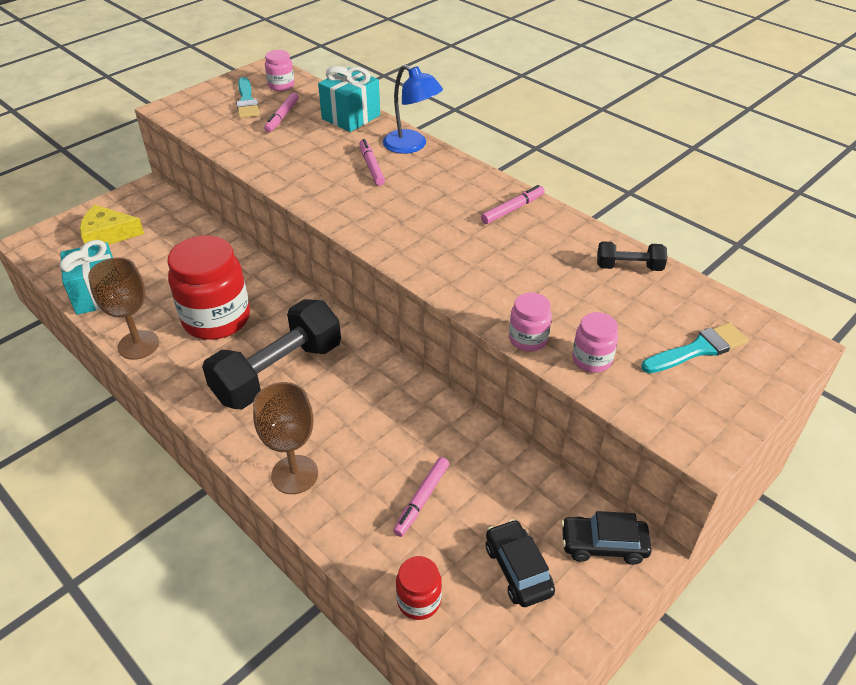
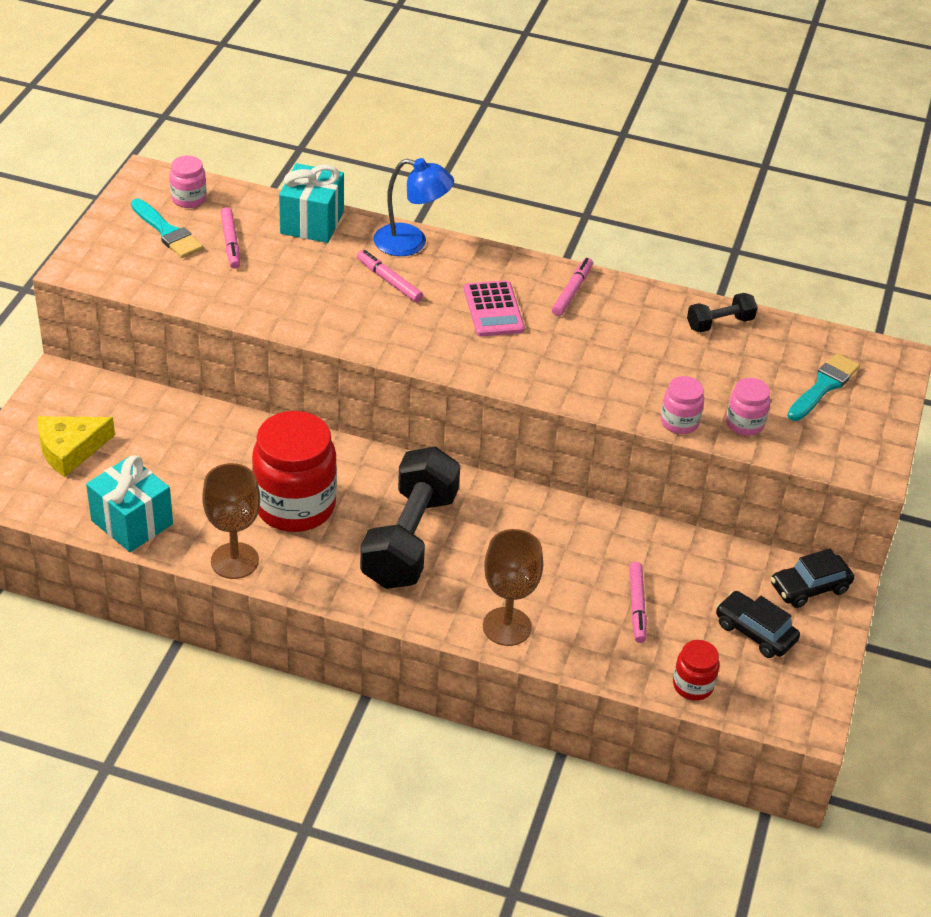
camera: 30 degrees left, 0 degrees up
(435, 206) = (493, 309): none -> pink calculator

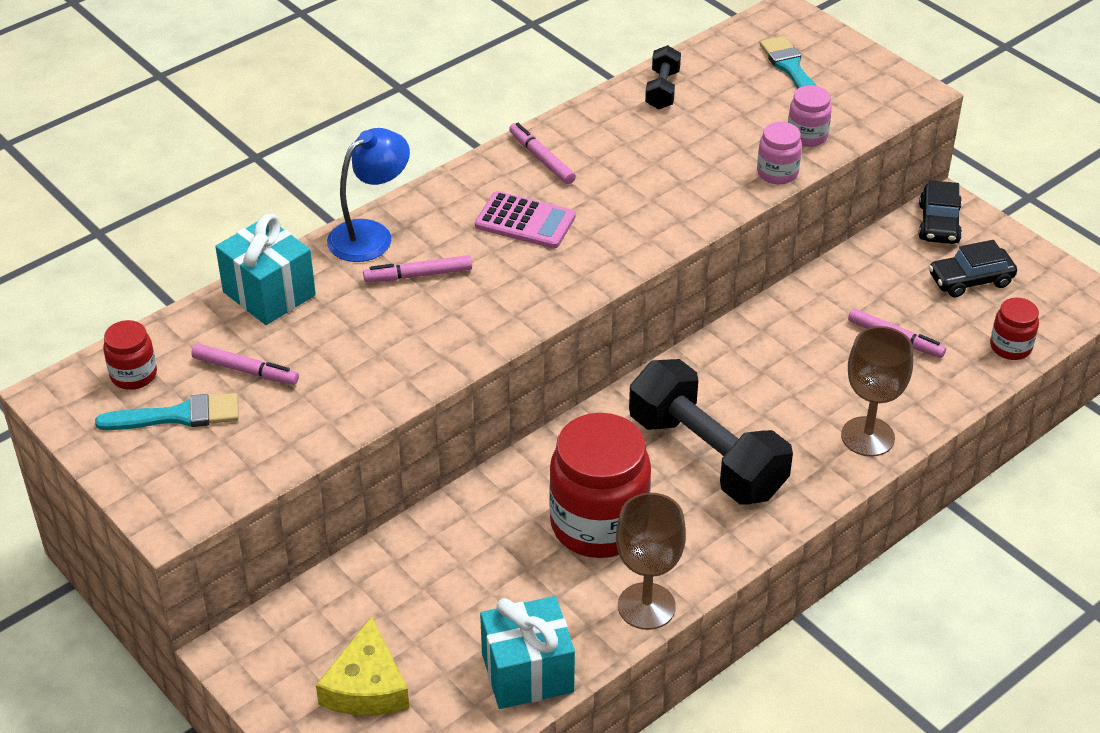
camera: 55 degrees left, 0 degrees up
(189, 199) = (134, 375): pink jar -> red jar

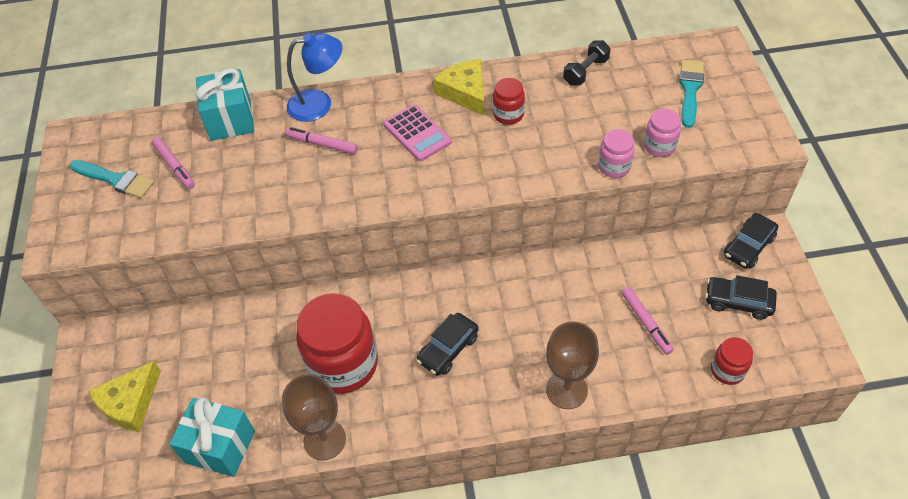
camera: 35 degrees right, 10 degrees up
(134, 375) = (117, 142): red jar -> red jar (508, 114)
(541, 159) = (465, 92): pink marker -> yellow cheese
(706, 456) = (448, 349): black dumbbell -> black car

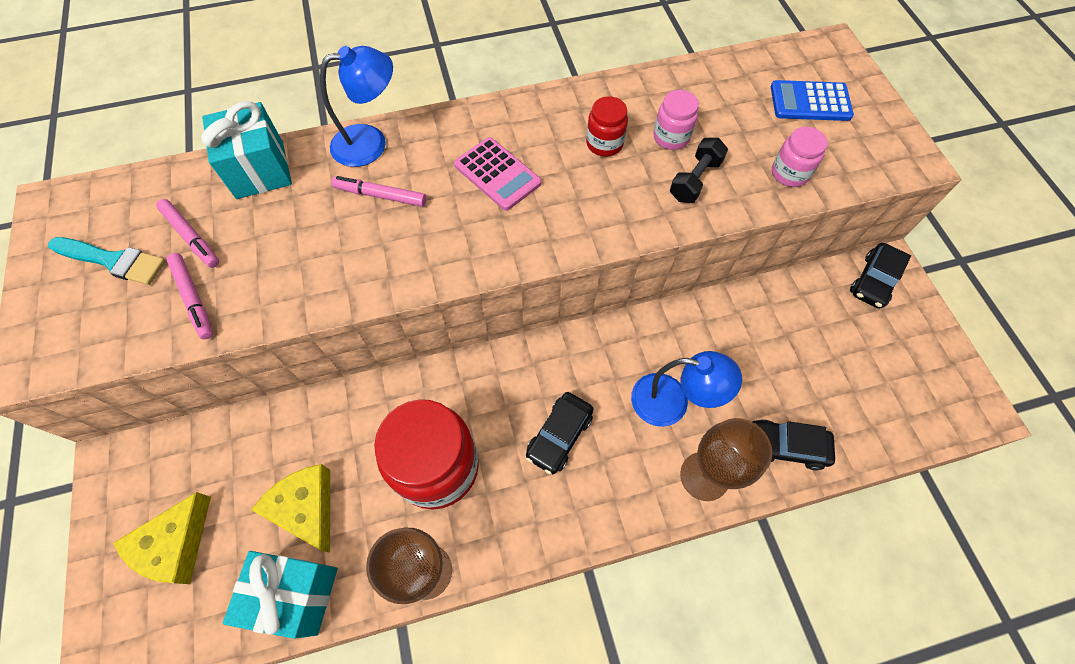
camera: 10 degrees left, 10 degrees up
(465, 92) = (547, 118): yellow cheese -> yellow cheese (305, 508)
(548, 331) = (672, 402): none -> blue lamp
(585, 71) = (686, 85): black dumbbell -> black dumbbell (695, 180)
(614, 166) = (741, 203): pink jar -> pink jar (671, 137)
(646, 323) = (779, 383): pink marker -> pink marker (194, 298)
(690, 90) = (810, 102): turquoise brush -> blue calculator
(727, 370) = (880, 434): red jar -> none
(738, 302) = (875, 349): black car -> black car (785, 446)

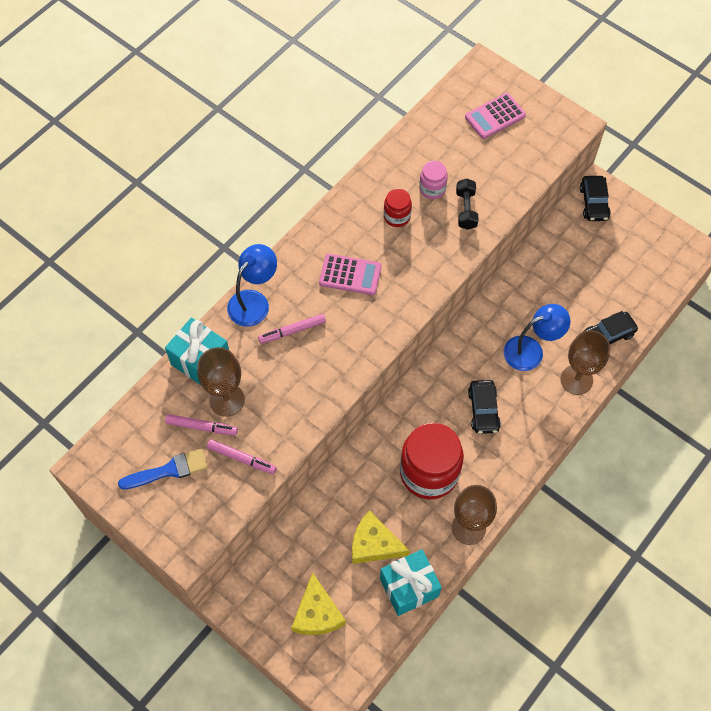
camera: 35 degrees left, 0 degrees up
(113, 261) = (168, 470): turquoise brush -> blue brush
(244, 225) = (227, 400): none -> brown goblet
(789, 173) = (514, 174): pink jar -> none
(810, 102) = (495, 116): blue calculator -> pink calculator

